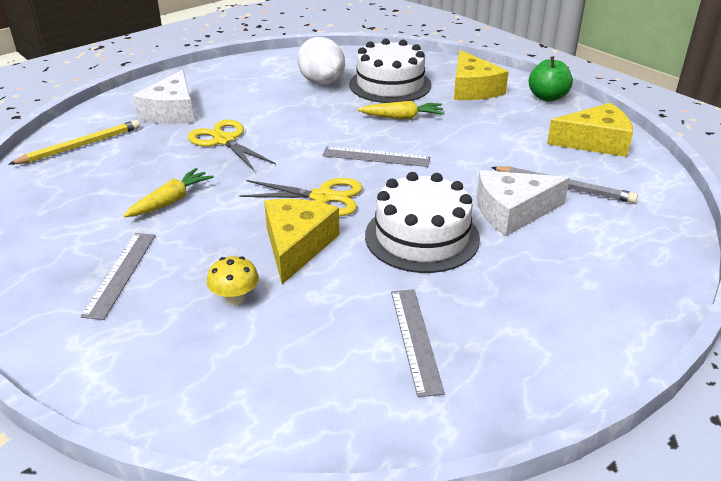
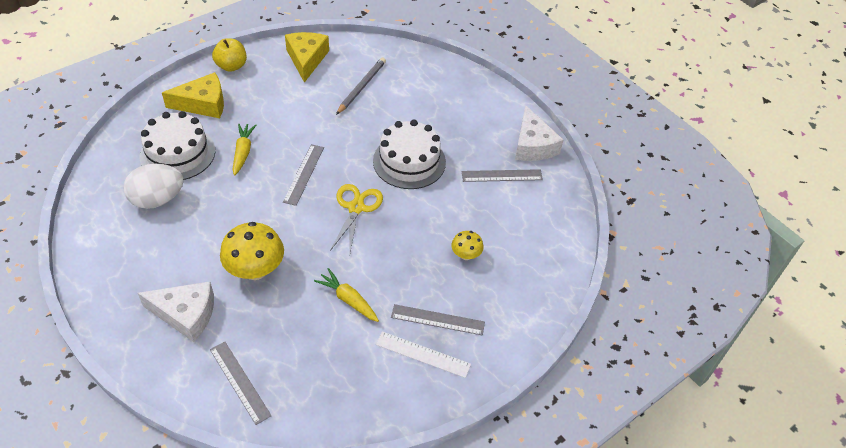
camera: 90 degrees left, 15 degrees up
(68, 262) = (423, 354): none -> white ruler
(80, 146) = (240, 382): yellow pencil -> grey ruler
(224, 140) = (255, 270): yellow scissors -> yellow mushroom
(297, 246) = (413, 224): yellow cheese -> none
(512, 212) = (386, 116): white cheese -> white cheese (532, 145)
(547, 97) = (231, 66): green apple -> yellow apple

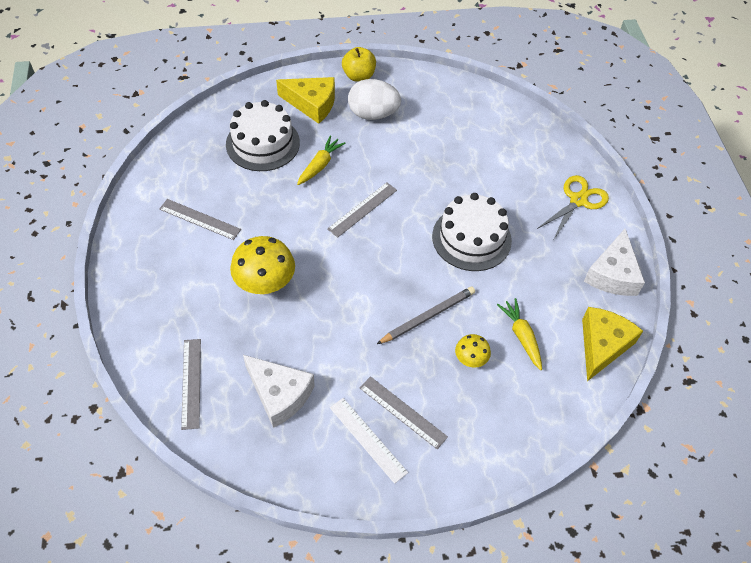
camera: 30 degrees right, 5 degrees up
(157, 199) = (221, 180): white egg -> white egg (373, 114)
(186, 314) = (183, 298): white cheese -> white cheese (279, 394)
(306, 59) = (433, 94): yellow cheese -> yellow cheese (602, 345)
(348, 299) = (330, 351): yellow carrot -> yellow carrot (521, 336)
(356, 208) = (391, 263): yellow scissors -> yellow scissors (578, 200)
(361, 87) = (469, 142): grey pencil -> grey pencil (427, 316)
(502, 175) = (559, 292): grey ruler -> grey ruler (200, 219)

